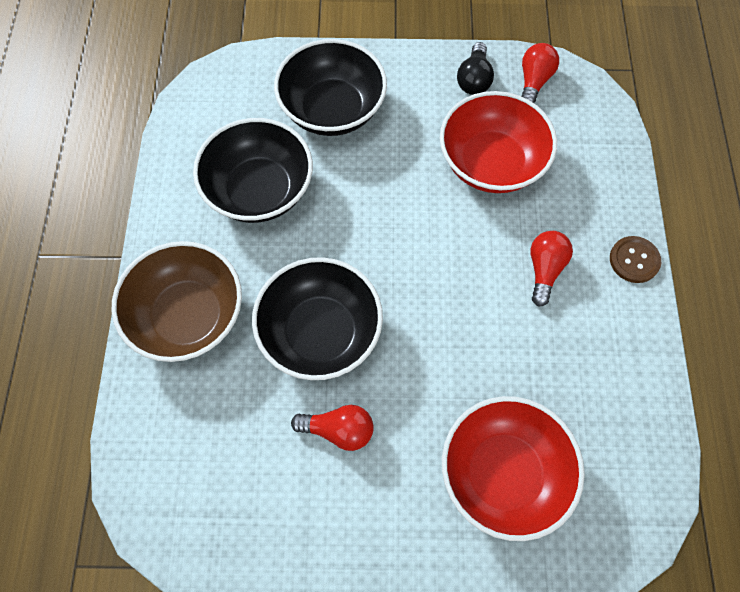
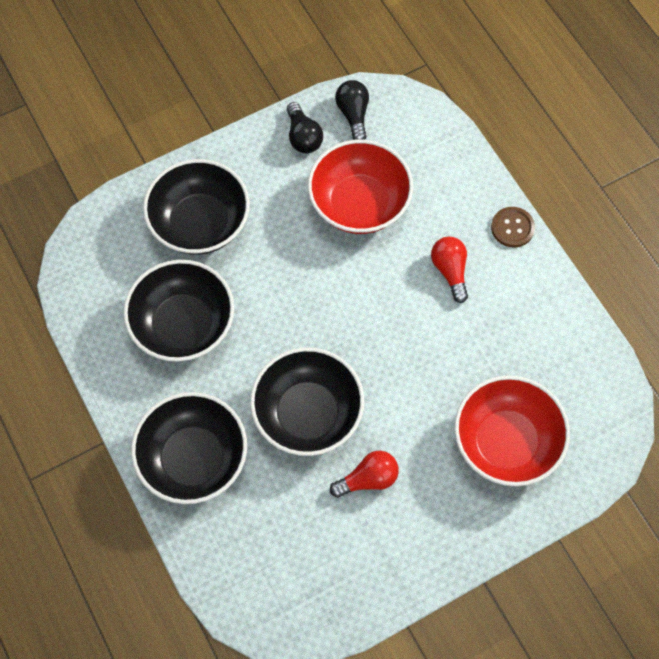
camera: 30 degrees left, 0 degrees up
(188, 316) = (193, 458): brown bowl -> black bowl
(534, 82) = (353, 115): red light bulb -> black light bulb

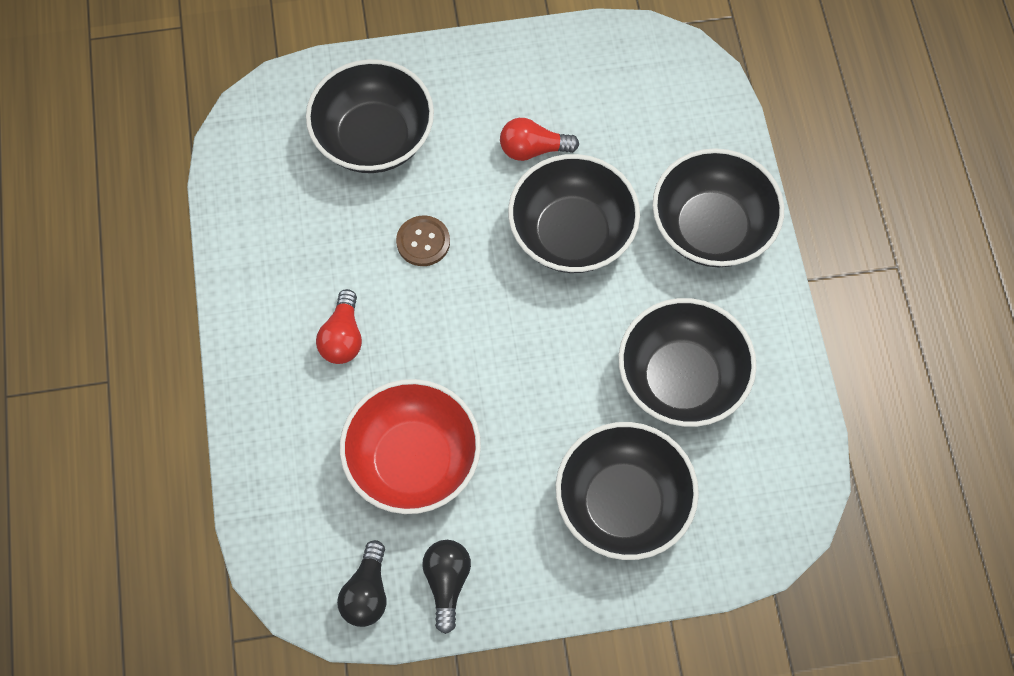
camera: 160 degrees left, 0 degrees up
(506, 442) = (374, 138): red bowl -> black bowl
(512, 228) = (243, 364): brown button -> brown button (423, 242)

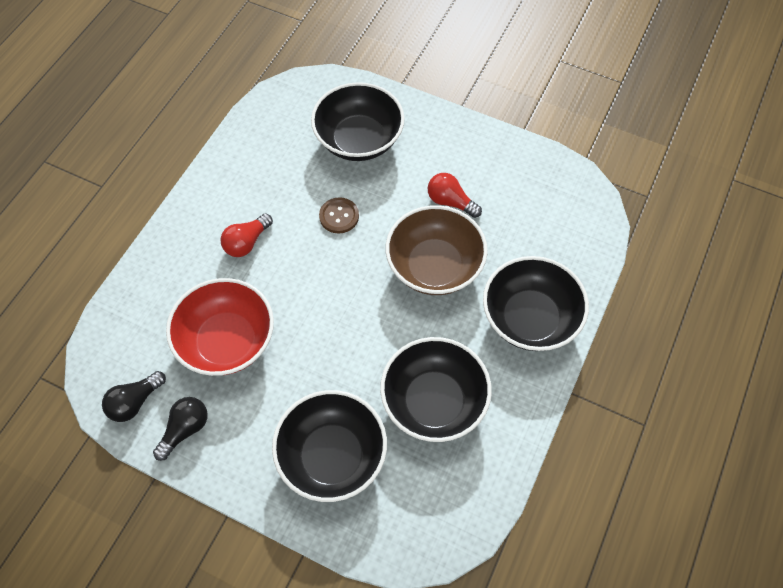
camera: 35 degrees right, 5 degrees down
(572, 233) = (434, 266): black bowl -> brown bowl

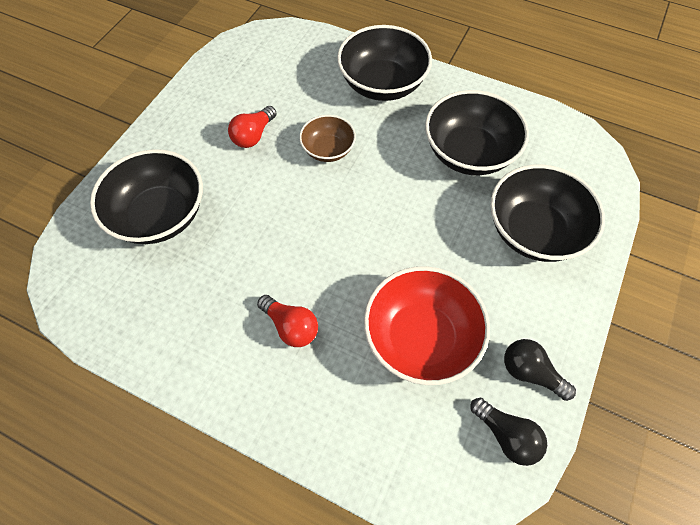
camera: 90 degrees left, 0 degrees up
(339, 216) = (262, 232): brown button -> none
(434, 266) = (328, 149): brown bowl -> brown bowl, size x0.57

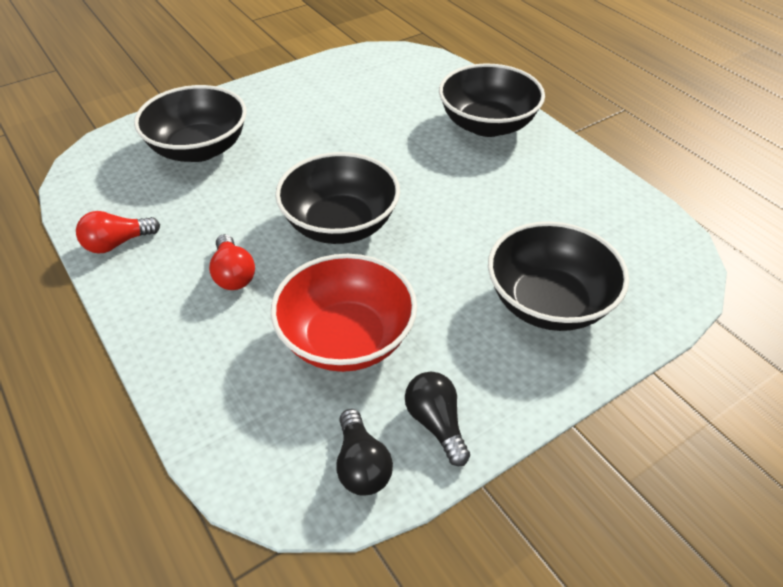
camera: 30 degrees right, 15 degrees down
(253, 135) = (329, 122): red light bulb -> red light bulb (117, 243)
(328, 149) = (388, 156): brown bowl -> none
(469, 153) = (532, 209): black bowl -> black bowl (340, 224)

